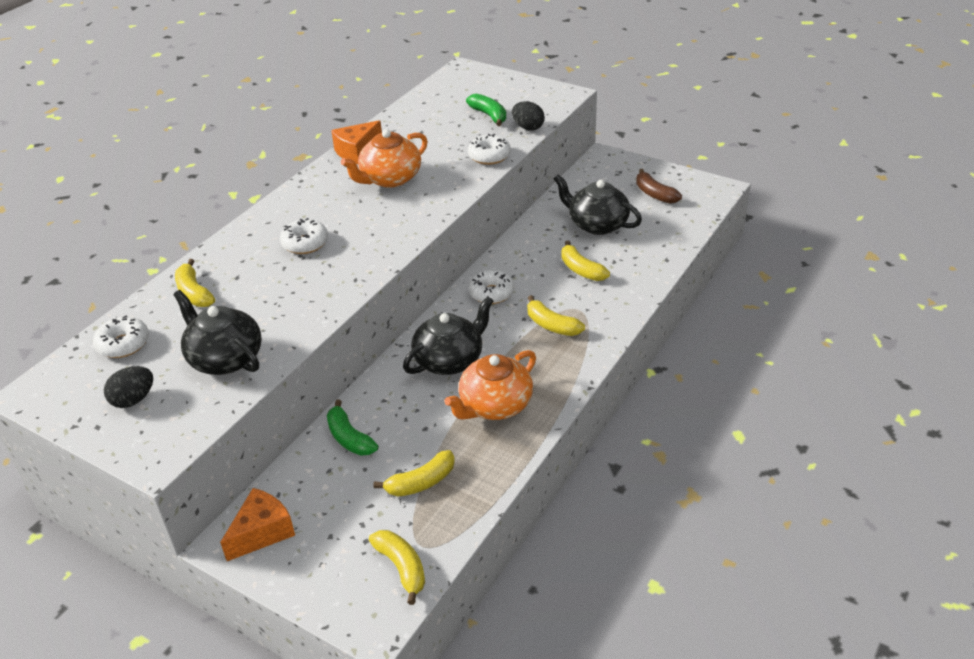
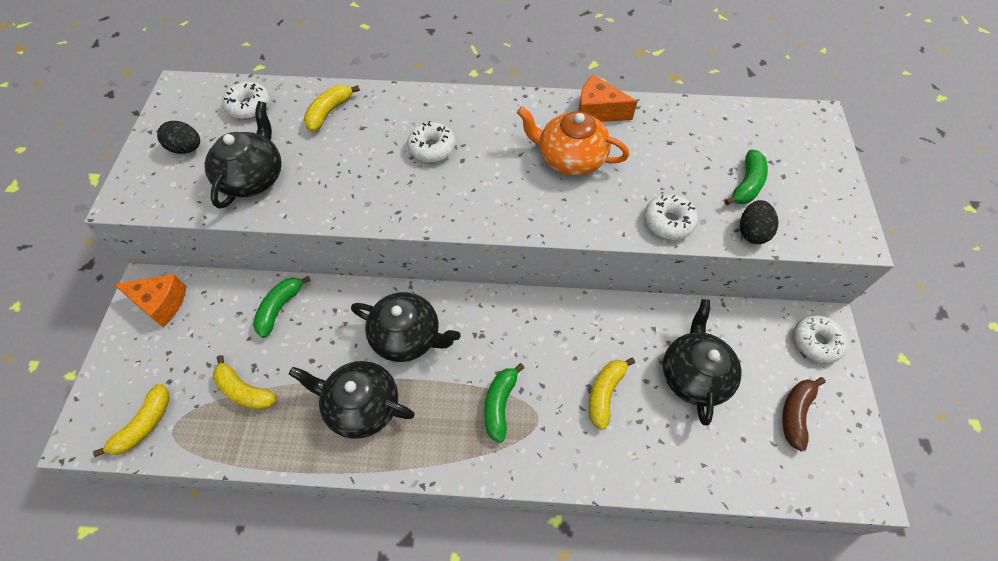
camera: 60 degrees right, 20 degrees up
(491, 293) = (520, 325): white donut -> white donut (816, 342)
(494, 405) = (362, 405): orange teapot -> black teapot
(551, 325) = (500, 404): yellow banana -> green banana

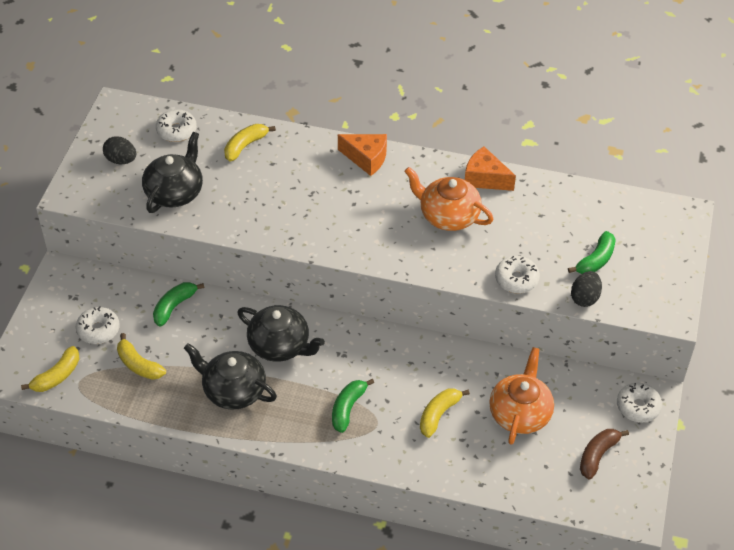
camera: 10 degrees right, 10 degrees down
(161, 303) = (73, 287): orange cheese -> orange cheese (366, 158)
(432, 148) = (329, 190): white donut -> white donut (98, 330)
(694, 374) = (520, 413): black teapot -> orange teapot

